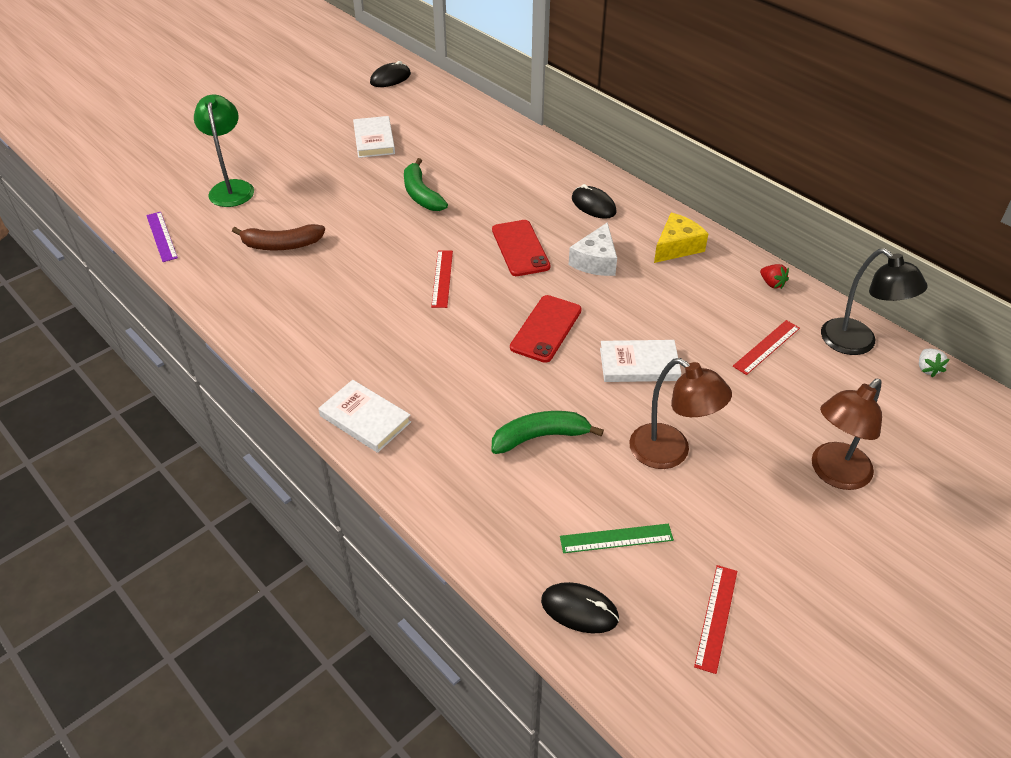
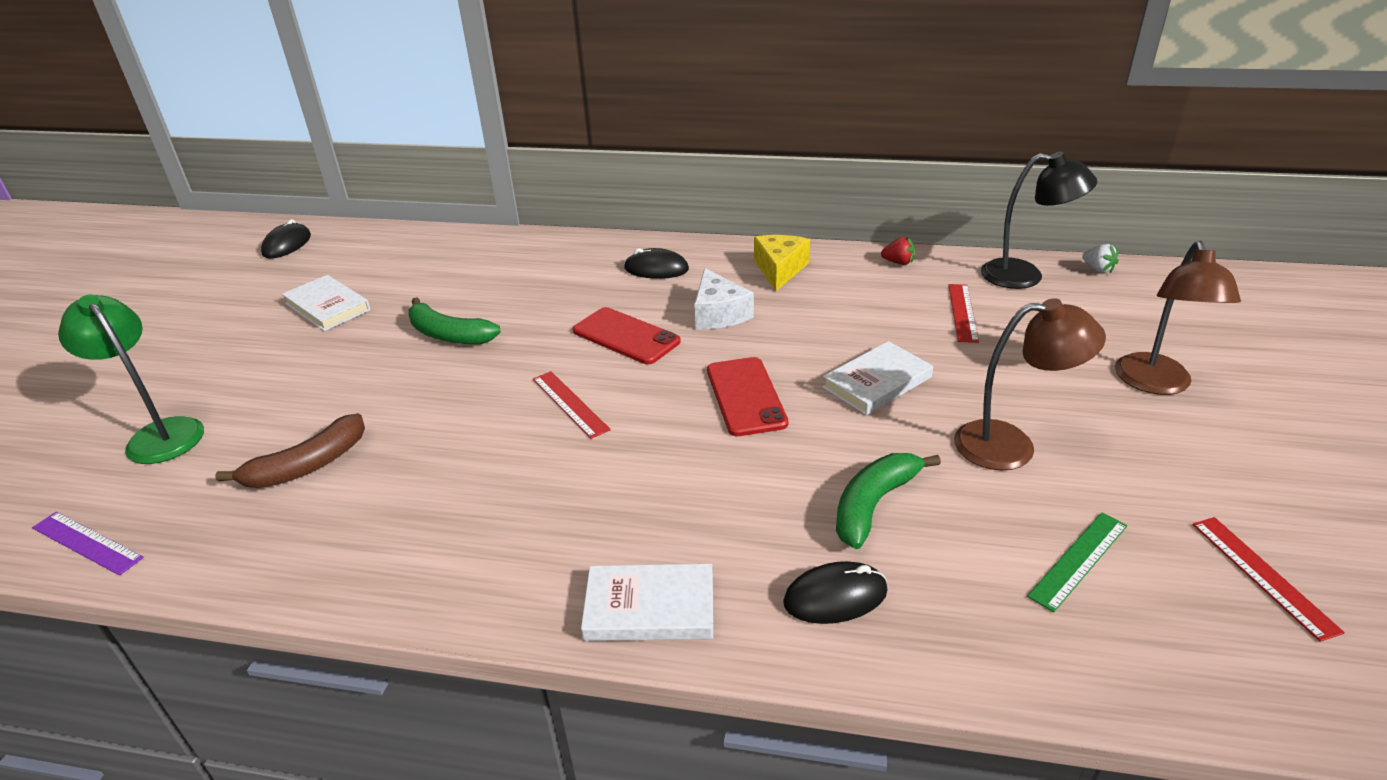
camera: 35 degrees left, 10 degrees down
(579, 610) = (1150, 663): black mouse -> black mouse (835, 596)

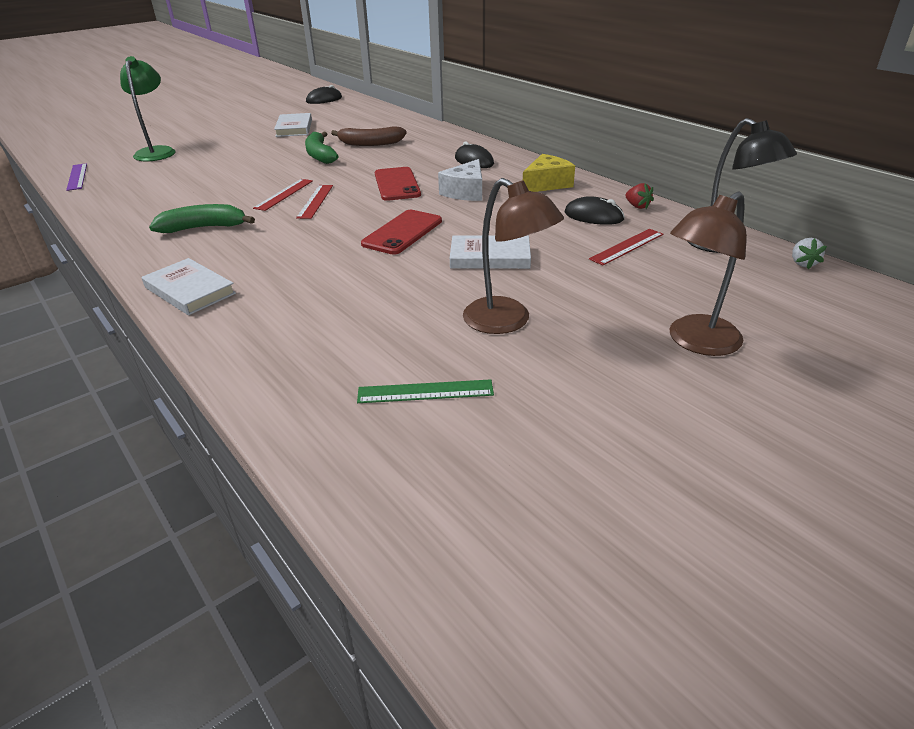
camera: 40 degrees right, 0 degrees up
(307, 465) = (179, 182): brown banana -> brown banana (370, 143)
(835, 596) = (268, 331): black mouse -> black mouse (593, 216)
(873, 504) = (367, 306): green banana -> green banana (204, 228)
(1263, 575) = (532, 472): red ruler -> red ruler (284, 194)

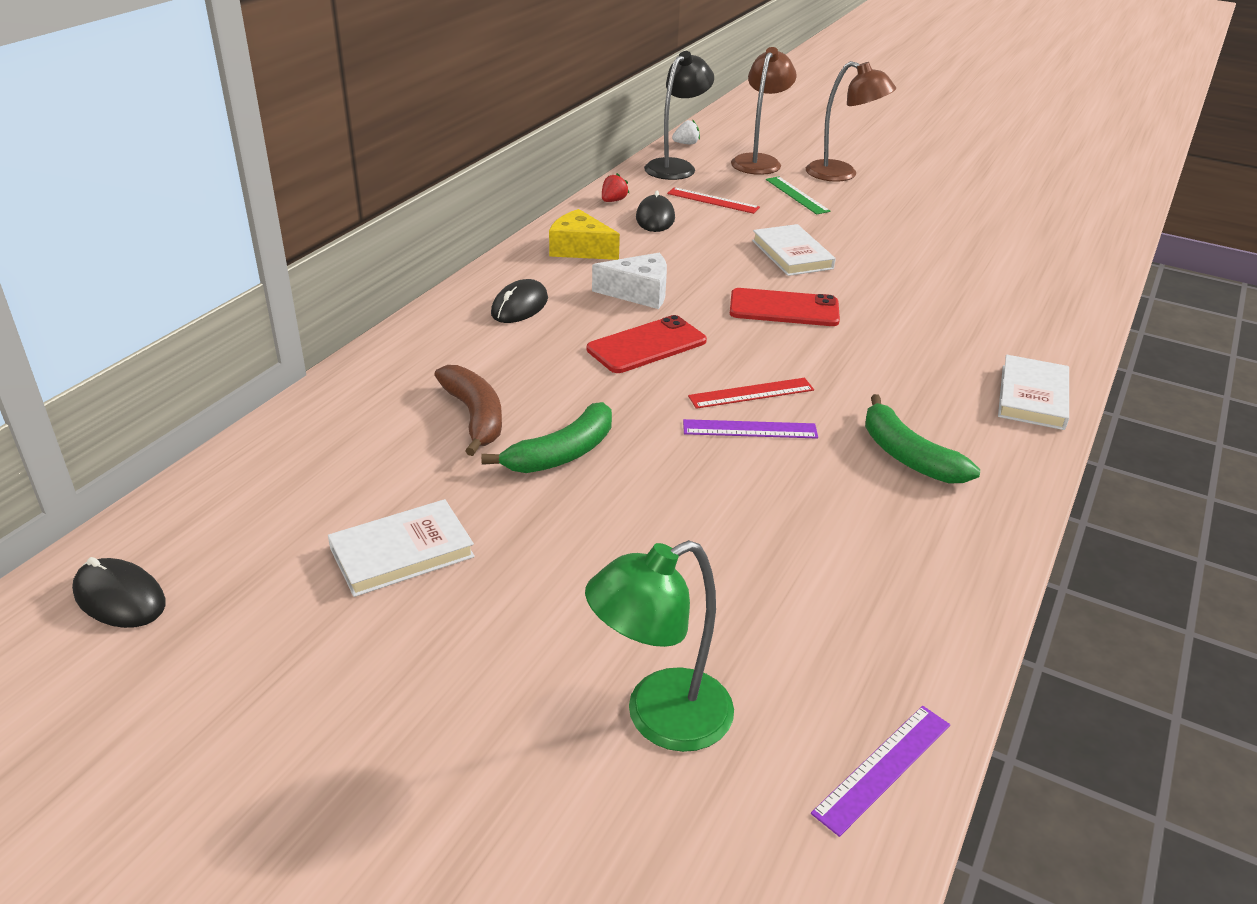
camera: 115 degrees left, 0 degrees up
(284, 194) = (750, 429): red ruler -> purple ruler
(425, 391) = (1006, 247): green ruler -> green ruler (797, 195)
(507, 322) = (890, 233): brown lamp -> brown lamp (759, 161)

